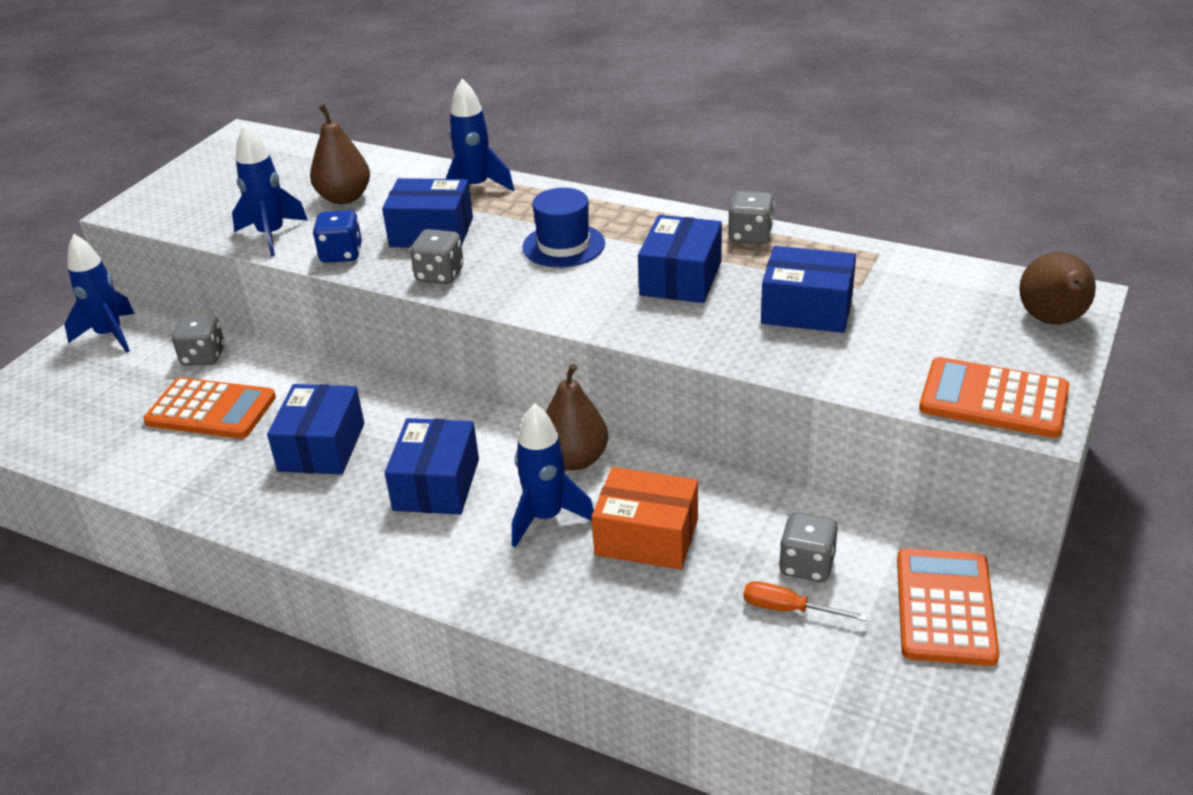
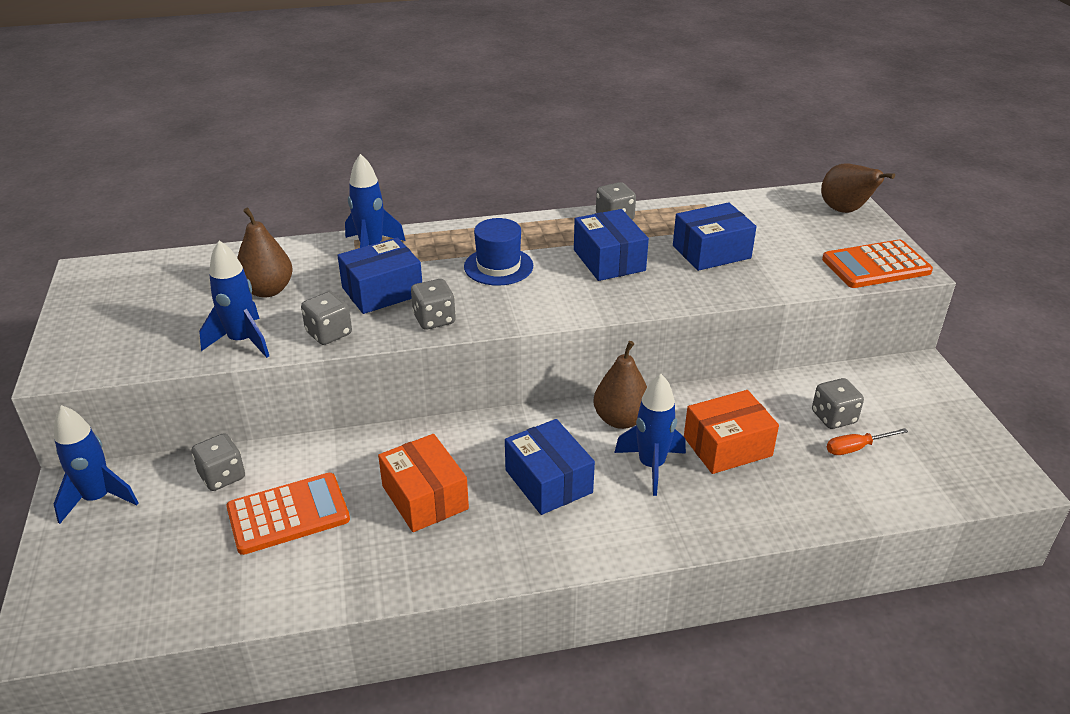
camera: 40 degrees left, 0 degrees up
(321, 447) = (425, 497): blue box -> orange box
(341, 254) = (329, 333): blue dice -> grey dice
(945, 607) = (926, 405): orange calculator -> none

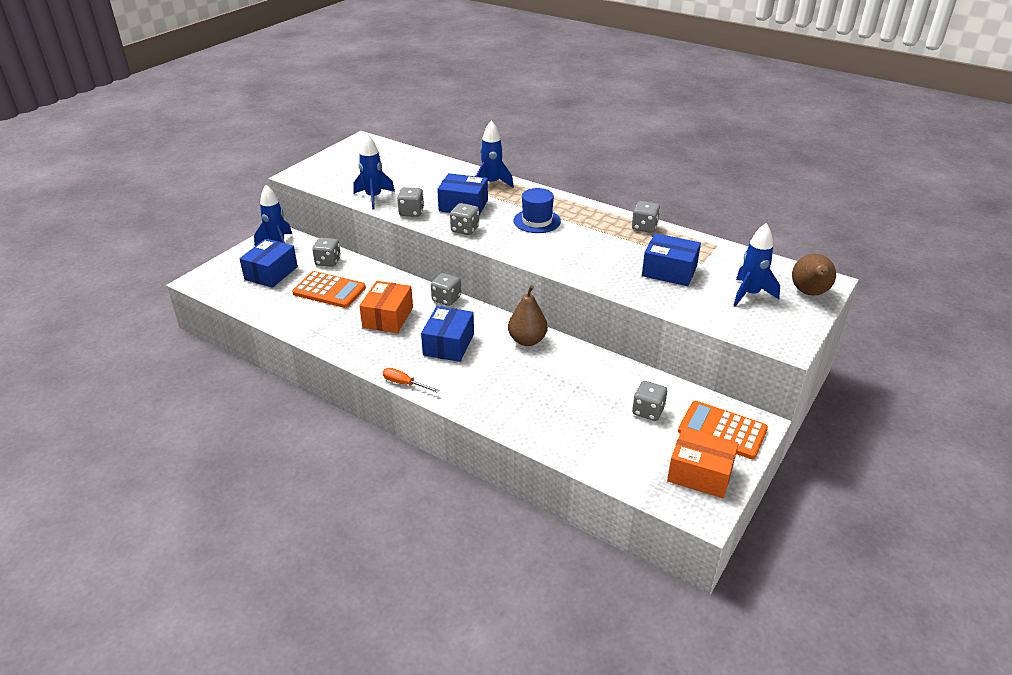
camera: 45 degrees right, 0 degrees up
(267, 290) = (417, 181): brown pear -> none
(460, 428) = (446, 299): none -> grey dice
(609, 260) = (600, 246): blue box -> blue box (271, 273)
(651, 466) = (507, 369): blue rocket -> blue rocket (750, 294)
(727, 446) = (561, 386): orange box -> orange box (700, 473)
(856, 448) = (633, 432): orange screwdriver -> orange screwdriver (404, 384)
(876, 266) = (765, 331): orange calculator -> orange calculator (722, 430)

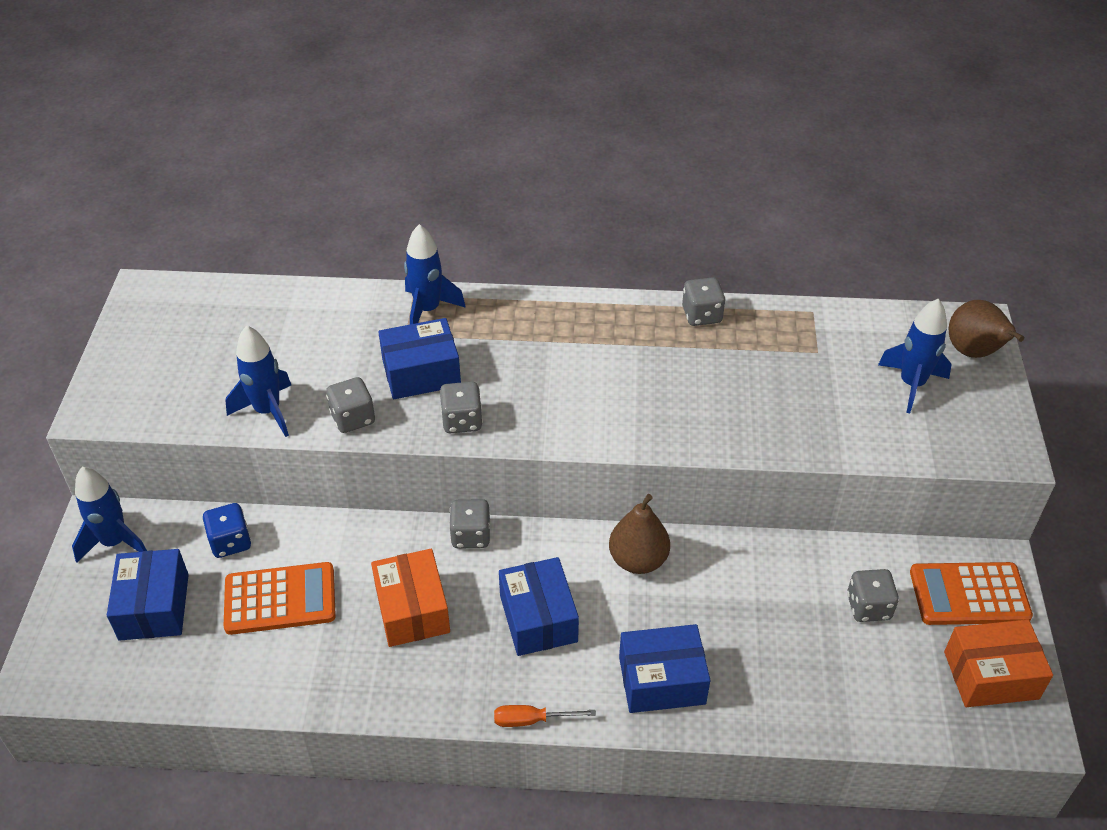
camera: 30 degrees left, 10 degrees up
(328, 261) = (230, 542): grey dice -> blue dice
(537, 221) = (551, 361): blue hat -> none
(669, 271) = (790, 385): blue box -> blue box (662, 680)

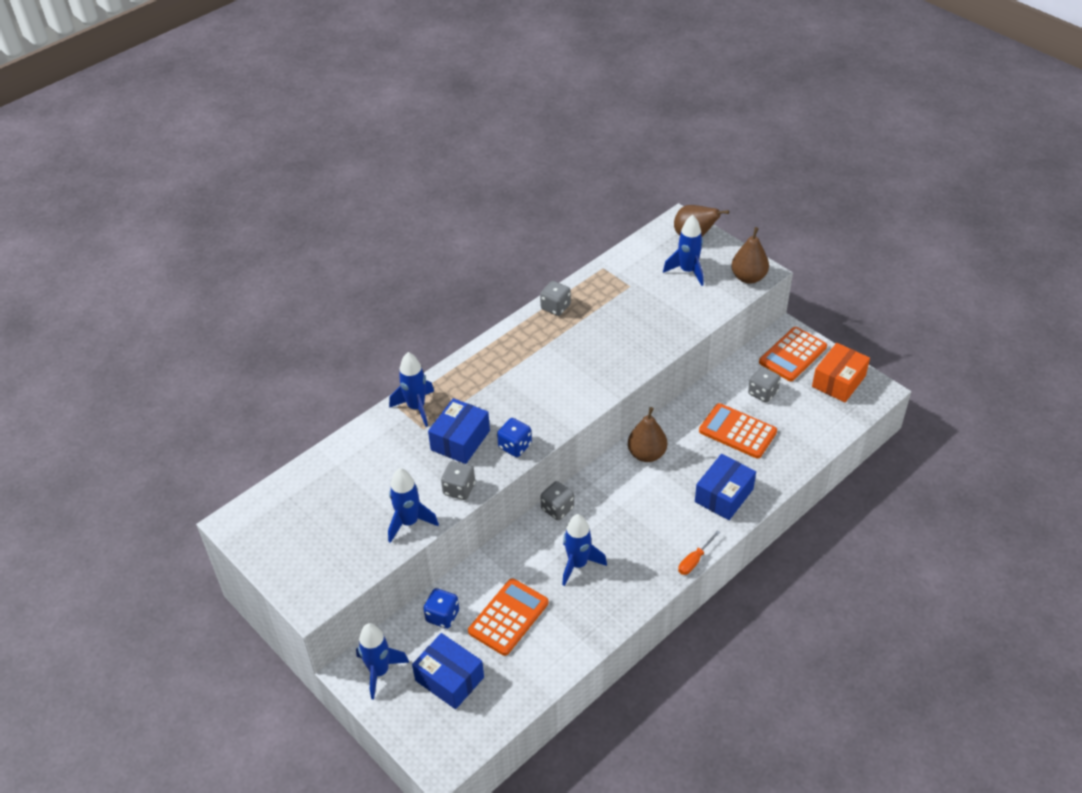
camera: 45 degrees left, 0 degrees up
(412, 609) = (578, 564): orange box -> blue rocket
(462, 421) = (515, 446): grey dice -> blue dice
(538, 618) = (639, 517): blue box -> none
(776, 624) = (737, 431): none -> orange calculator
(982, 446) = (748, 277): none -> brown pear

